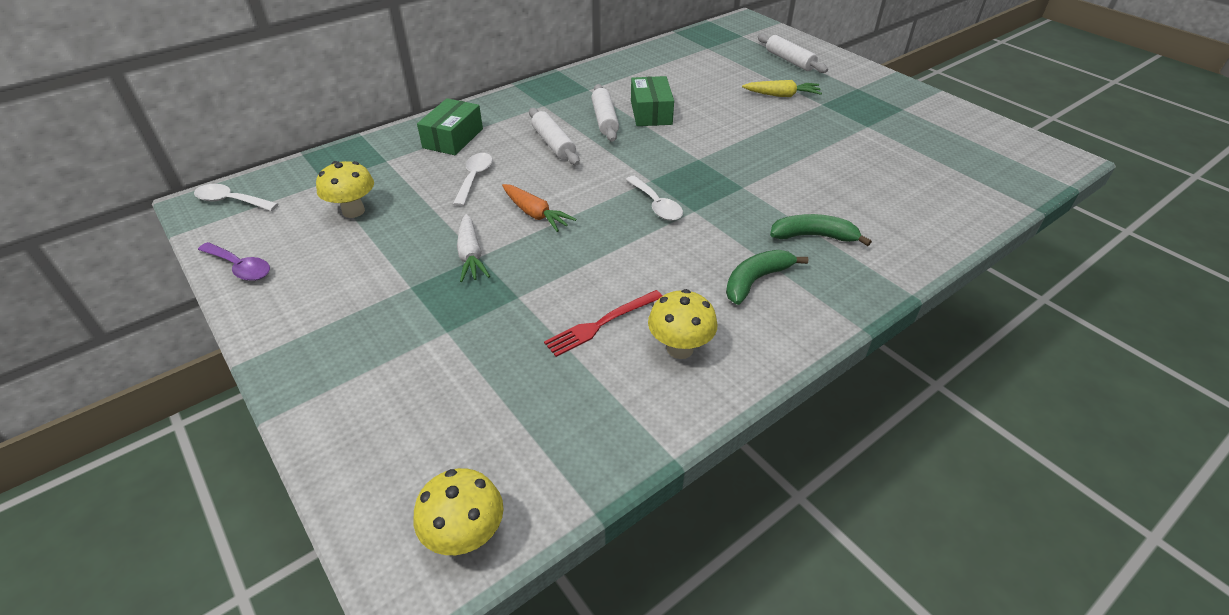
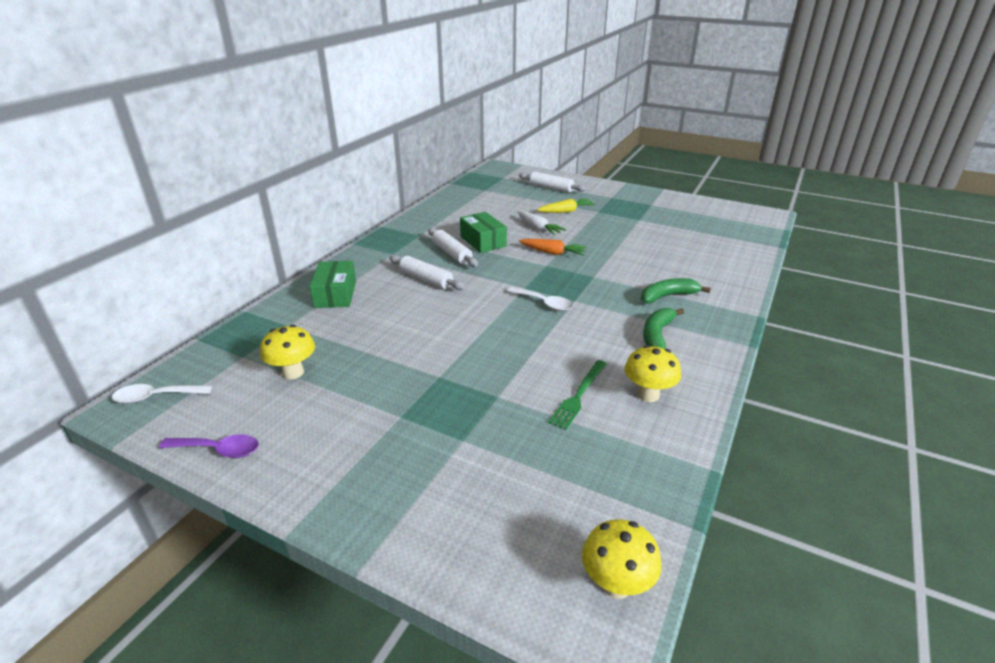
camera: 25 degrees left, 10 degrees down
(471, 255) = (431, 377): white carrot -> white carrot (538, 228)
(474, 178) = (382, 320): white spoon -> none
(535, 214) = (457, 333): orange carrot -> orange carrot (553, 252)
(601, 324) = (578, 396): red fork -> green fork

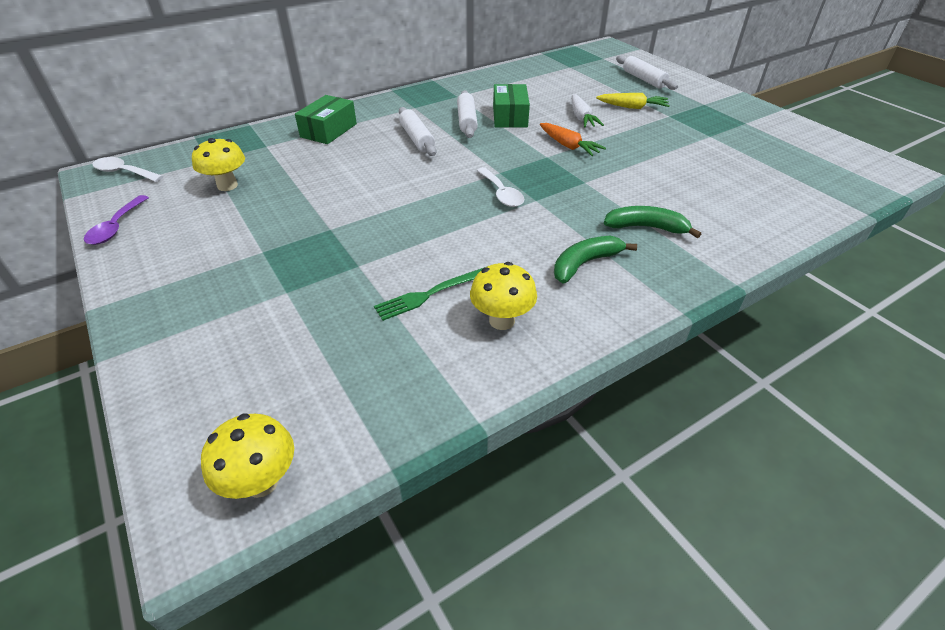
camera: 30 degrees right, 10 degrees up
(218, 450) = (116, 227): purple spoon -> purple spoon turned 60 degrees clockwise

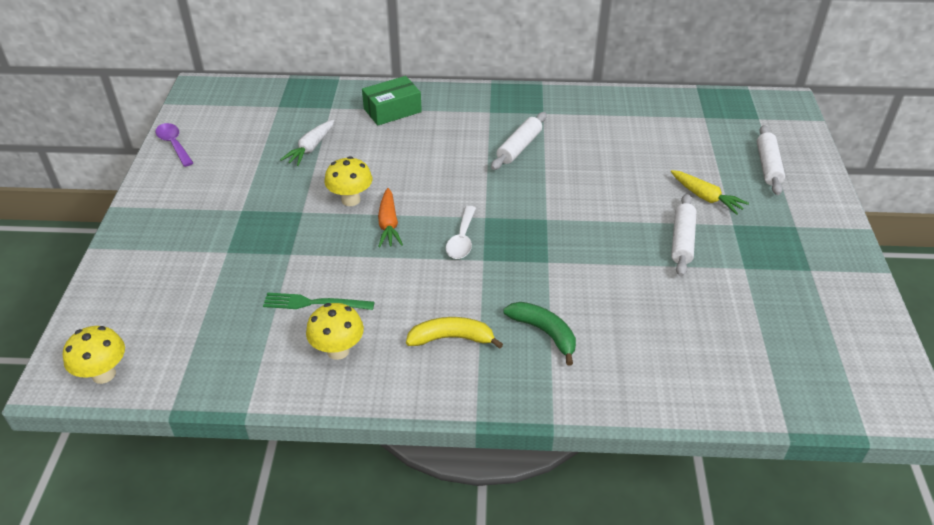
camera: 35 degrees right, 0 degrees up
(116, 227) = (174, 144): purple spoon -> purple spoon turned 105 degrees clockwise
(124, 172) = (216, 94): white spoon -> none
(227, 185) = (270, 137): yellow mushroom -> yellow mushroom (350, 200)
(417, 138) = (454, 149): white rolling pin -> white rolling pin (682, 241)
(510, 117) = (565, 158): green box -> none
(568, 146) = (580, 216): orange carrot -> orange carrot (388, 224)
(581, 117) = (634, 188): white carrot -> white carrot (310, 148)
(585, 264) = (451, 338): green banana -> yellow banana

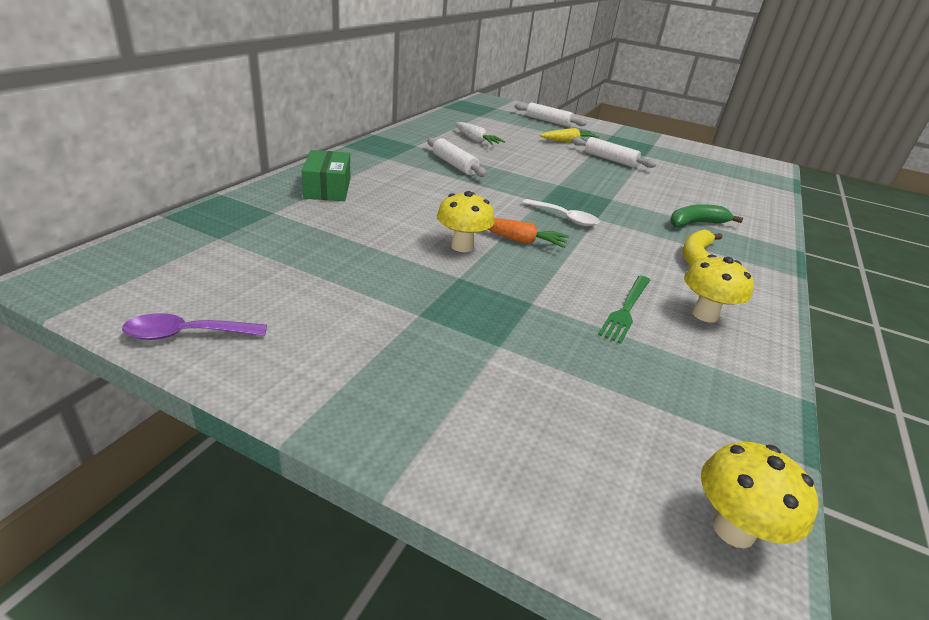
camera: 70 degrees left, 10 degrees down
(310, 148) = (340, 242): white carrot -> white carrot (476, 140)

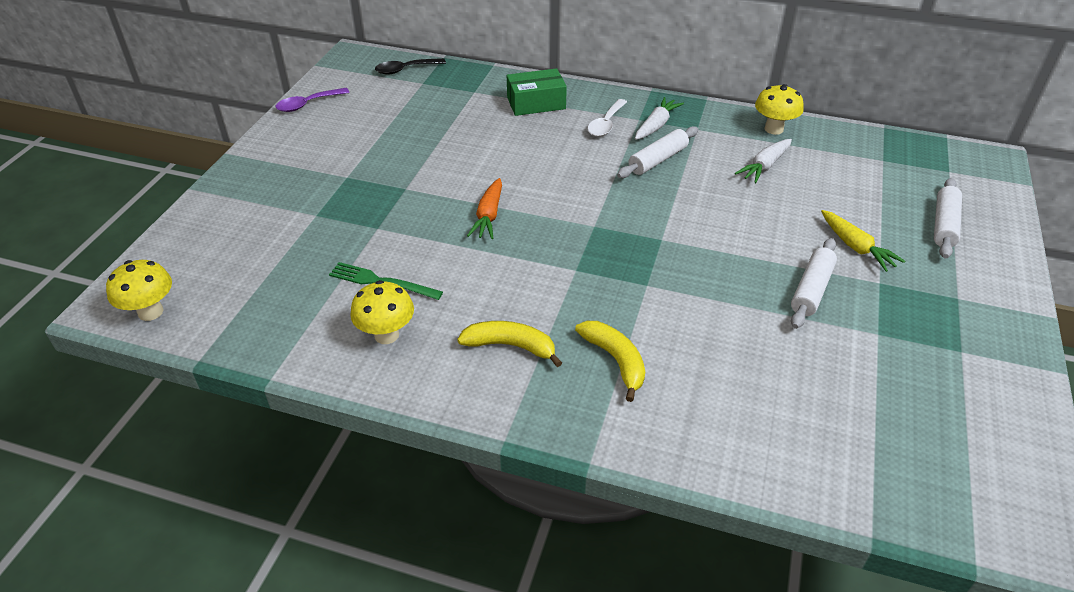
camera: 85 degrees right, 10 degrees up
(167, 244) = (405, 69): none -> black spoon
(187, 334) = (308, 104): purple spoon -> purple spoon turned 105 degrees counterclockwise
(403, 155) = (656, 125): none -> white carrot
(462, 246) = (459, 185): yellow mushroom -> yellow mushroom (773, 129)
(564, 218) = (560, 244): white spoon -> white spoon (606, 124)
(696, 223) = (615, 360): green banana -> yellow banana

